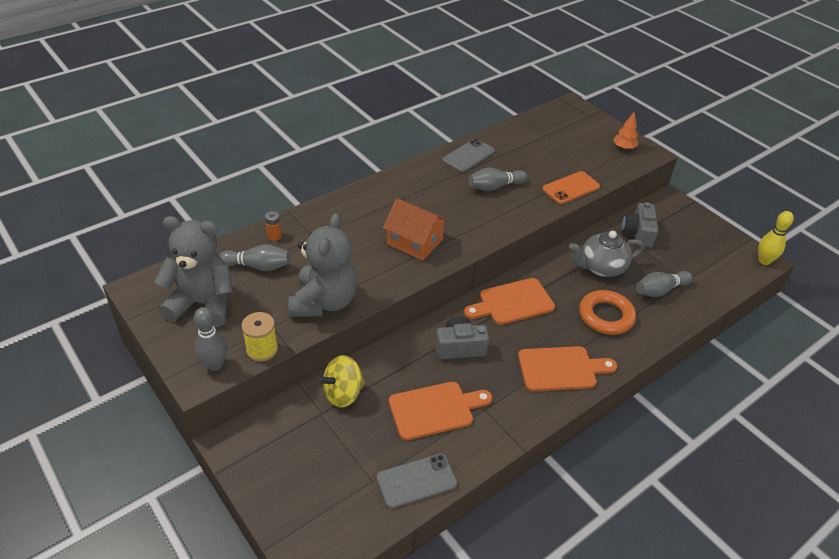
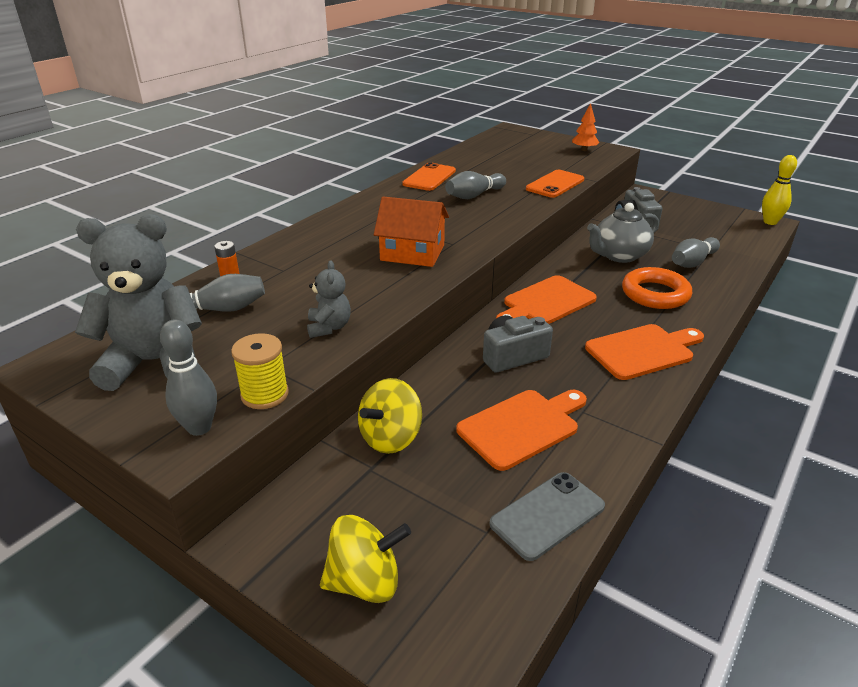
camera: 15 degrees left, 10 degrees down
(286, 491) = (365, 582): none -> yellow spinning top
(324, 302) = (329, 327): grey teddy bear -> grey teddy bear, size x0.49
(468, 156) = (429, 177): grey phone -> orange phone

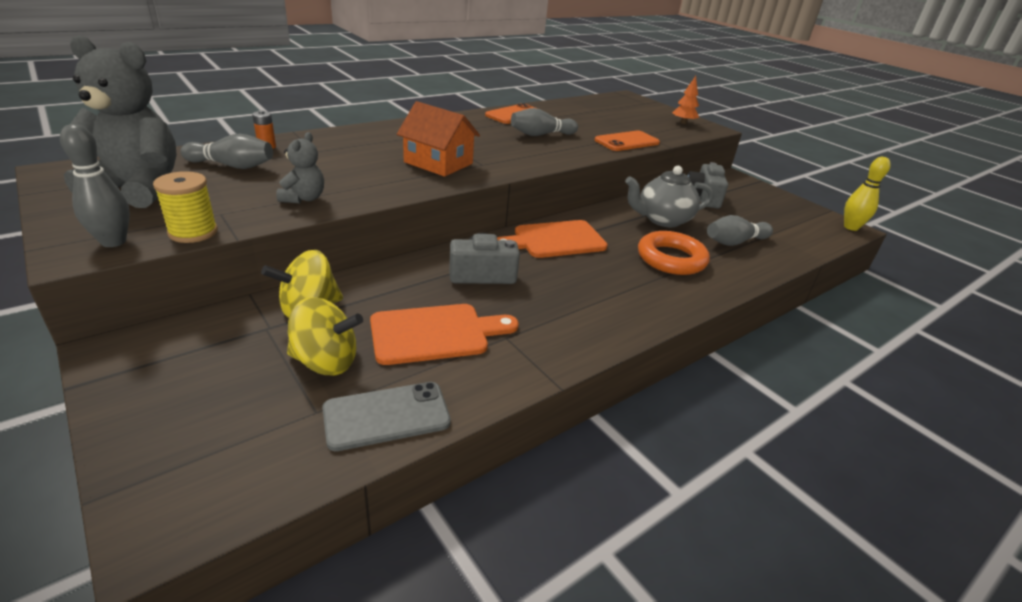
camera: 15 degrees right, 0 degrees up
(365, 582) = (168, 417): yellow spinning top -> yellow spinning top (326, 362)
(643, 351) = (615, 303): orange cutting board -> none

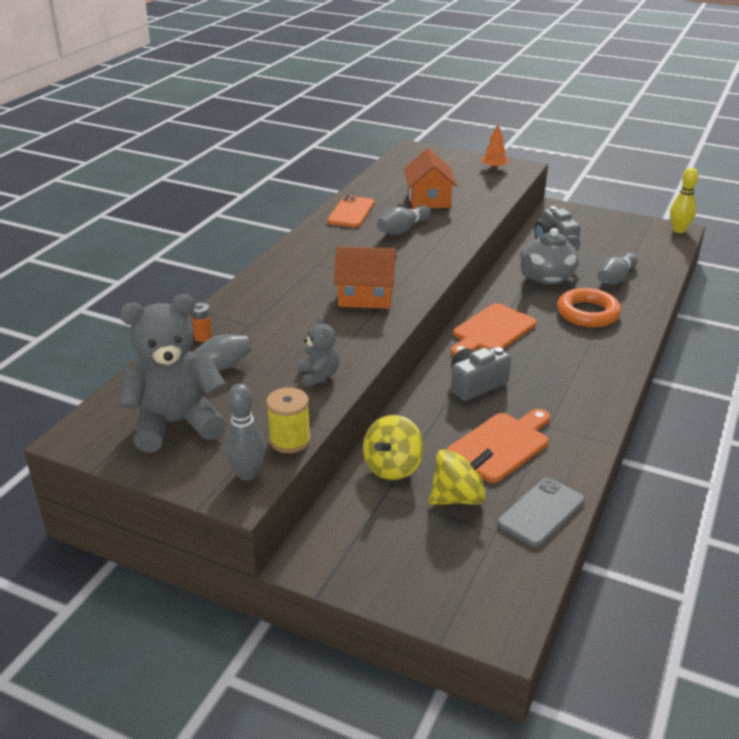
camera: 25 degrees left, 0 degrees up
(594, 124) = (429, 199): none -> orange house
(627, 142) = (476, 211): orange phone -> none

